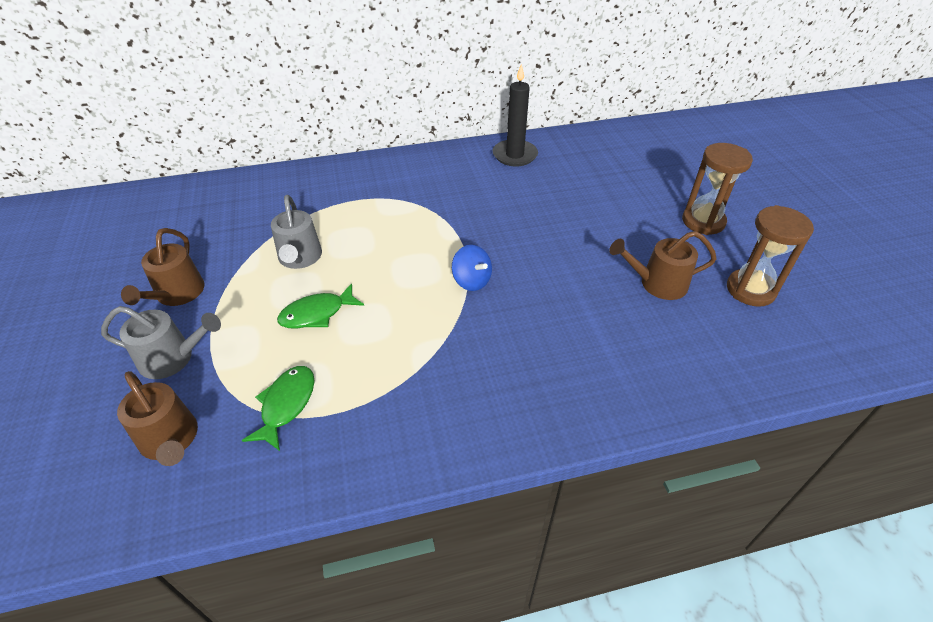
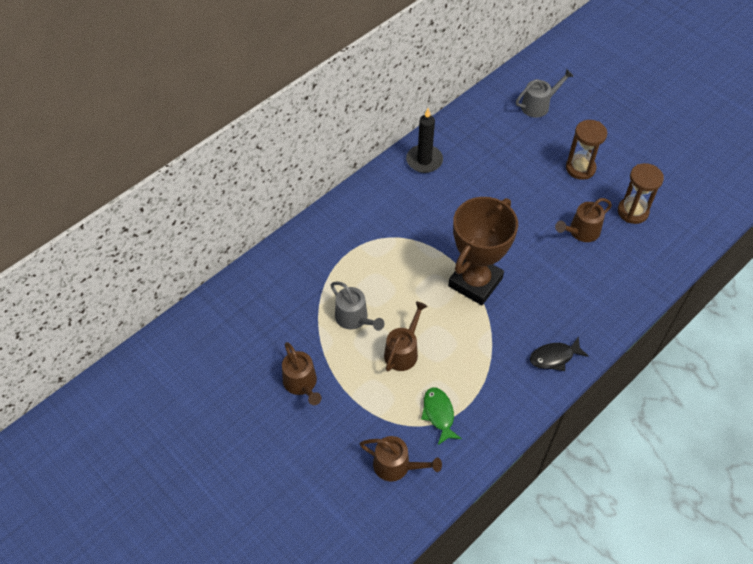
camera: 30 degrees left, 10 degrees up
(172, 358) = (346, 423): grey watering can -> grey watering can (538, 105)
(317, 314) = (403, 351): green fish -> brown watering can
(471, 281) = (475, 282): blue spinning top -> brown trophy
(504, 412) = (554, 357): none -> black fish

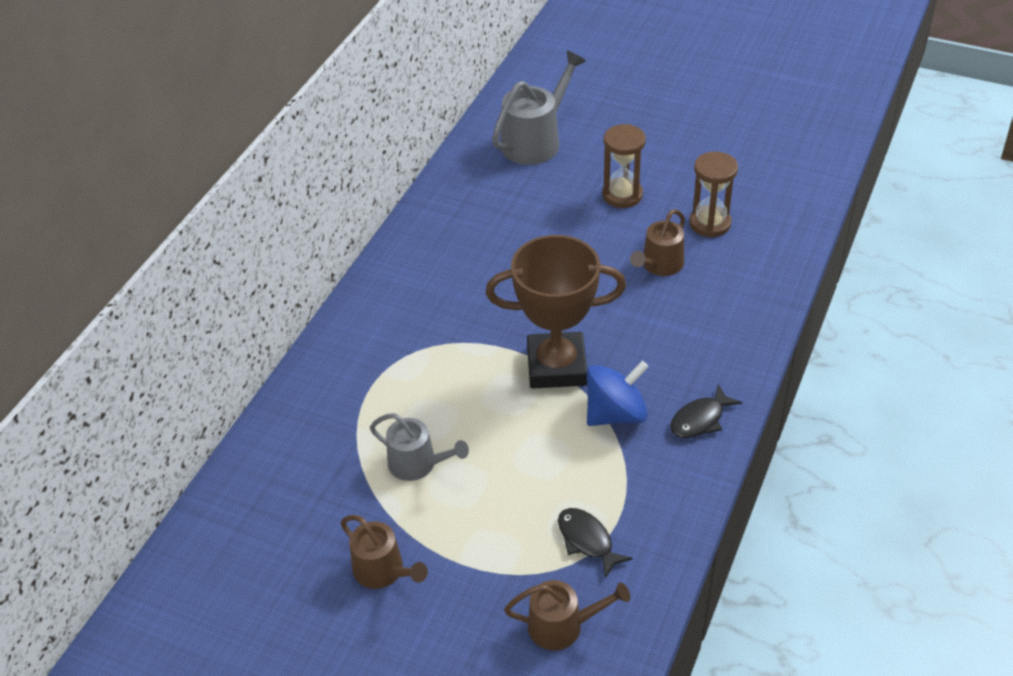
camera: 20 degrees left, 10 degrees down
(403, 351) = (503, 481): brown watering can -> none
(424, 160) = (420, 246): black candle -> none
(438, 414) = (587, 540): green fish -> black fish
(475, 282) = (556, 366): brown trophy -> brown trophy turned 75 degrees clockwise
(499, 331) = (615, 413): none -> blue spinning top
(538, 105) = (535, 141): grey watering can -> grey watering can, size x1.56

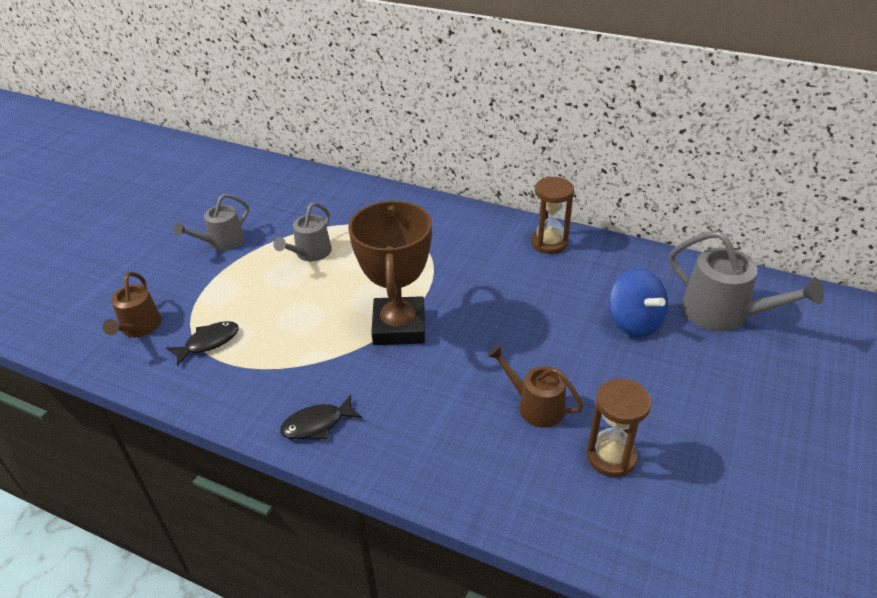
camera: 90 degrees right, 5 degrees down
(383, 571) = (222, 242): brown watering can -> grey watering can
(615, 413) = (337, 364): blue spinning top -> blue spinning top (634, 322)
(622, 195) = (647, 380): brown hourglass -> brown hourglass (549, 243)
(700, 420) = (317, 424): black fish -> black fish turned 75 degrees counterclockwise

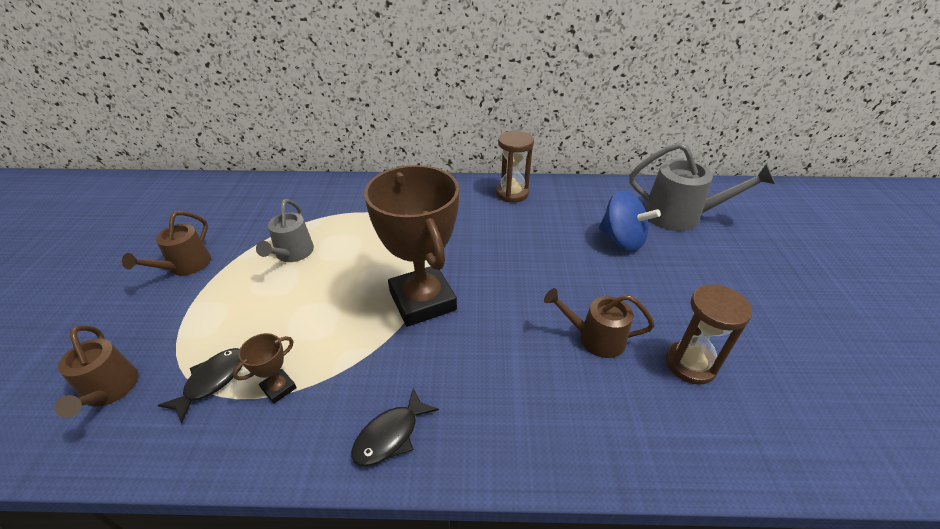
camera: 25 degrees left, 0 degrees up
(222, 242) = (185, 266): grey watering can -> brown watering can
(252, 363) = (279, 388): none -> brown trophy

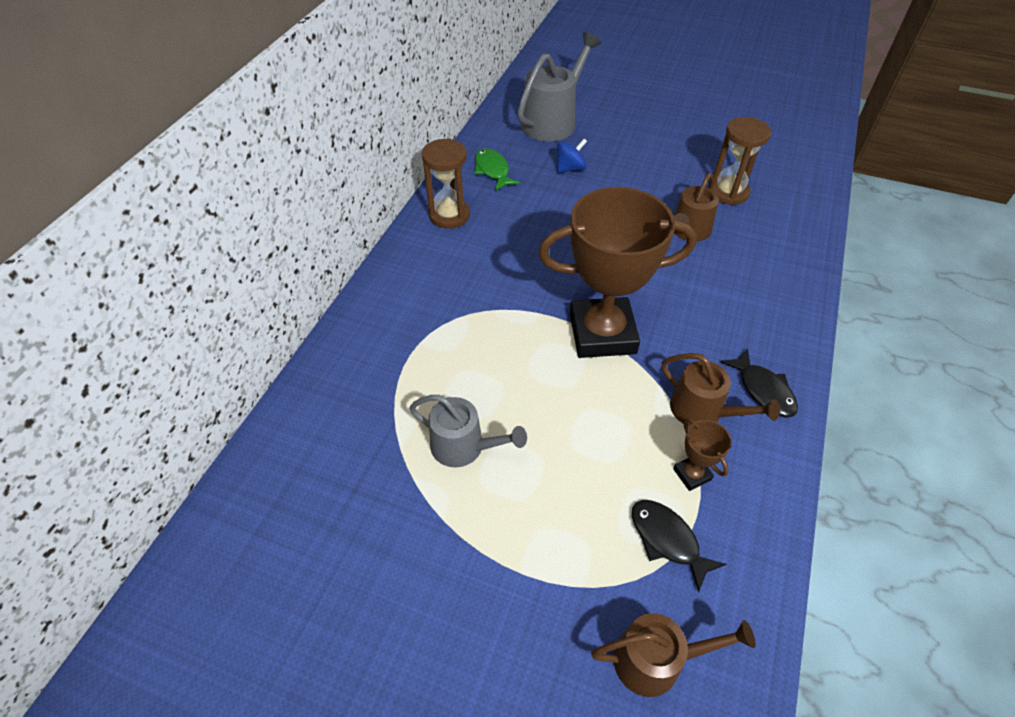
camera: 70 degrees left, 10 degrees up
(185, 266) = (431, 586): brown watering can -> brown watering can (702, 411)
(581, 200) = (492, 170): none -> green fish
(622, 240) = (570, 168): blue spinning top -> blue spinning top, size x0.60

